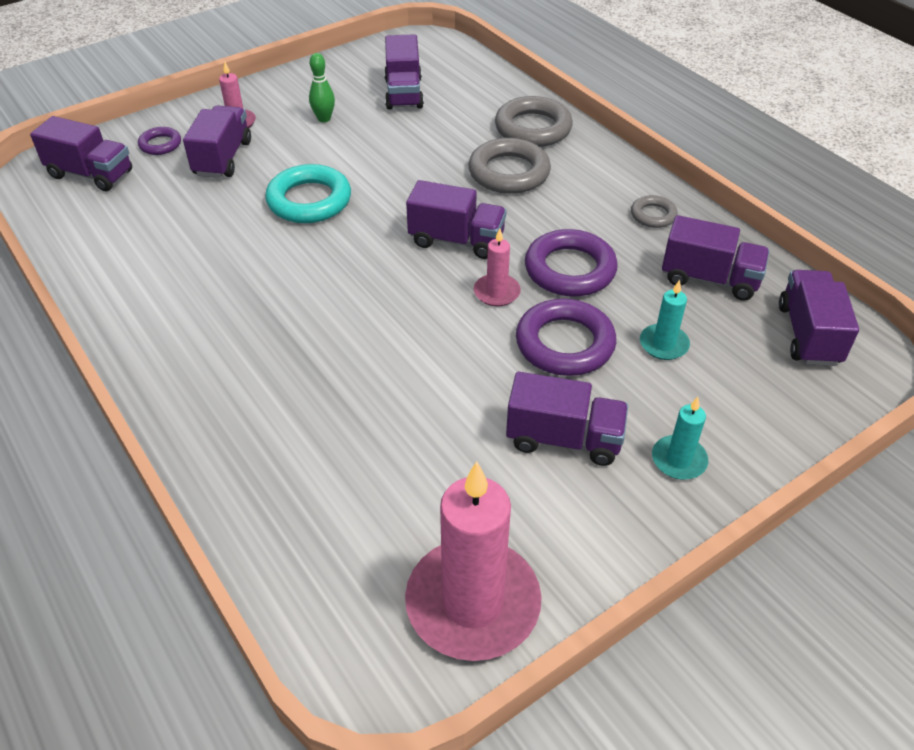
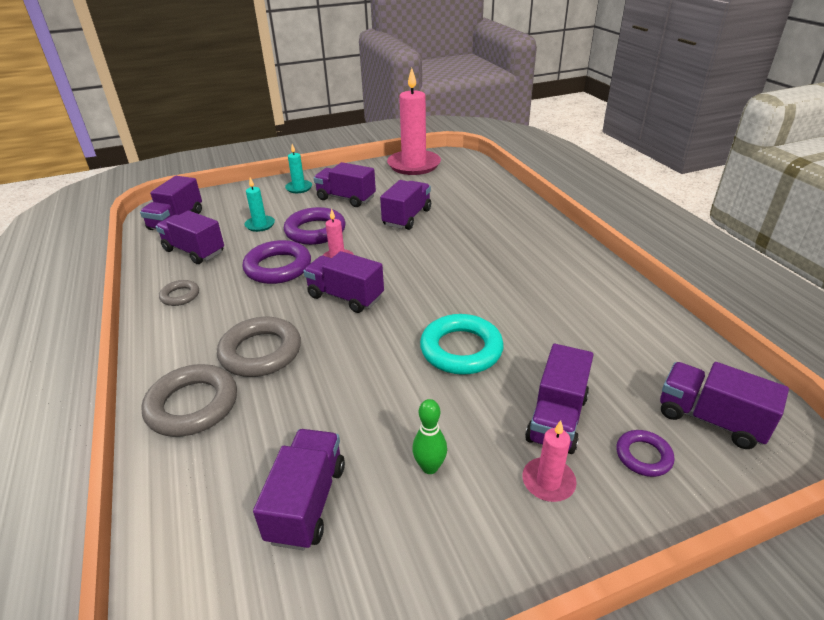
camera: 165 degrees left, 10 degrees down
(428, 399) = (407, 217): none -> purple truck

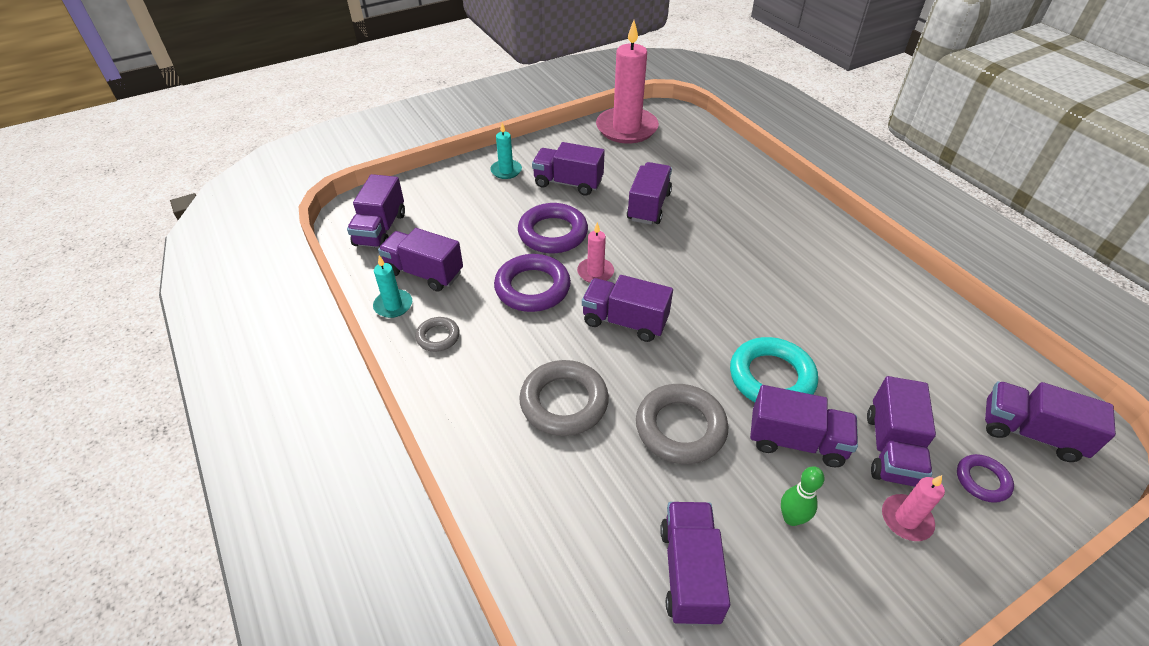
camera: 10 degrees left, 10 degrees up
(192, 405) = (521, 476): grey ring -> grey ring (680, 428)
(260, 225) = (484, 229): turquoise candle -> turquoise candle (393, 305)
(463, 403) = (796, 441): none -> purple truck

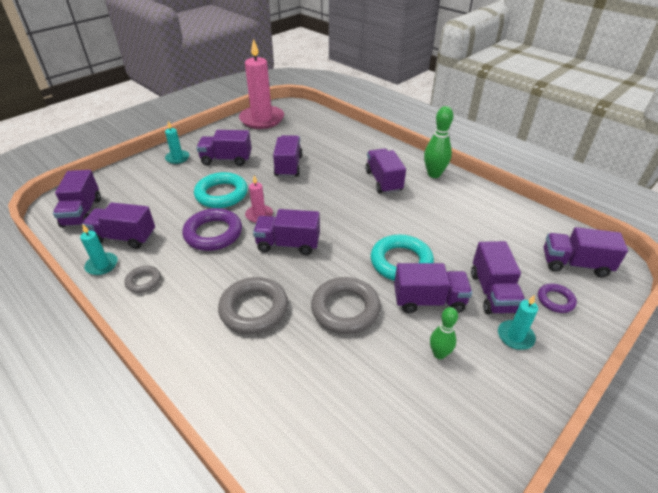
camera: 15 degrees left, 5 degrees down
(553, 233) = (221, 194): purple ring -> turquoise ring
(689, 572) = (376, 410): purple truck -> purple truck (383, 181)
(853, 253) = (434, 174): none -> green bowling pin
(906, 519) = (515, 336): pink candle -> turquoise candle

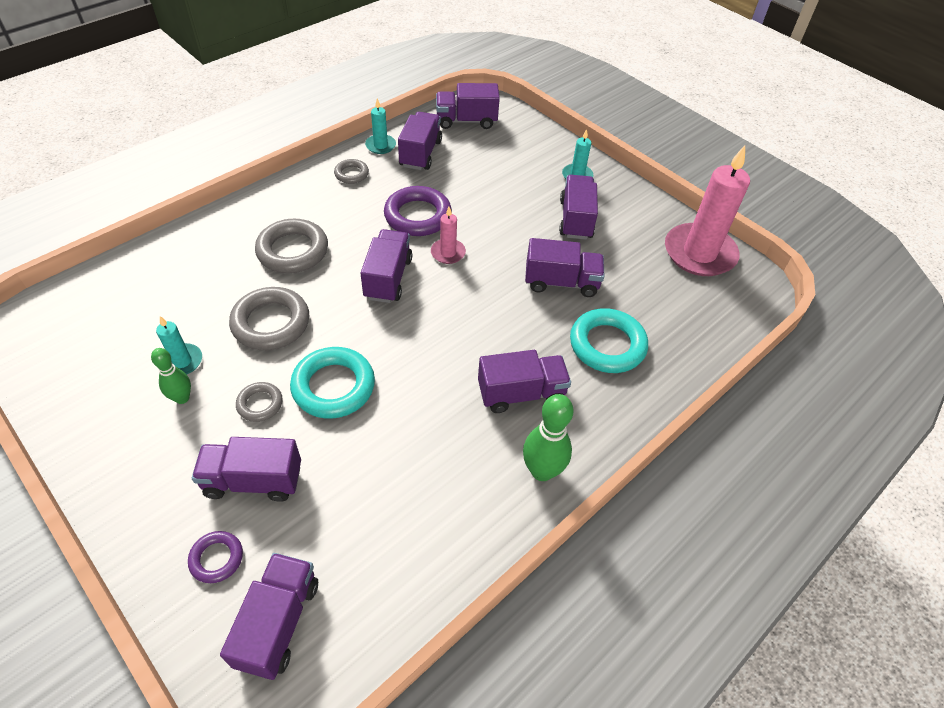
camera: 90 degrees right, 10 degrees up
(221, 194) = (494, 219): turquoise ring -> turquoise ring (607, 345)
(429, 301) = (260, 404): purple truck -> grey ring
(515, 336) = (177, 484): turquoise candle -> turquoise candle (182, 361)

